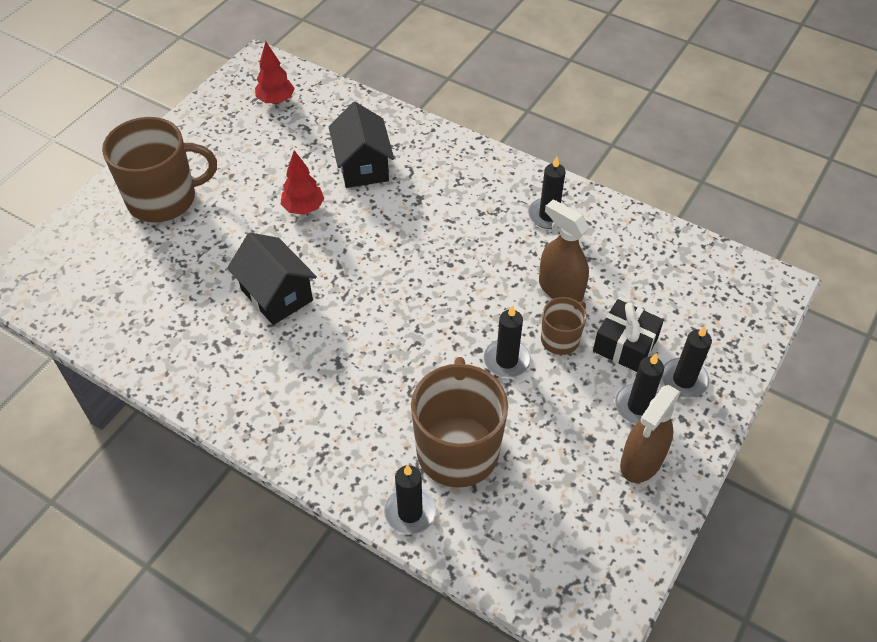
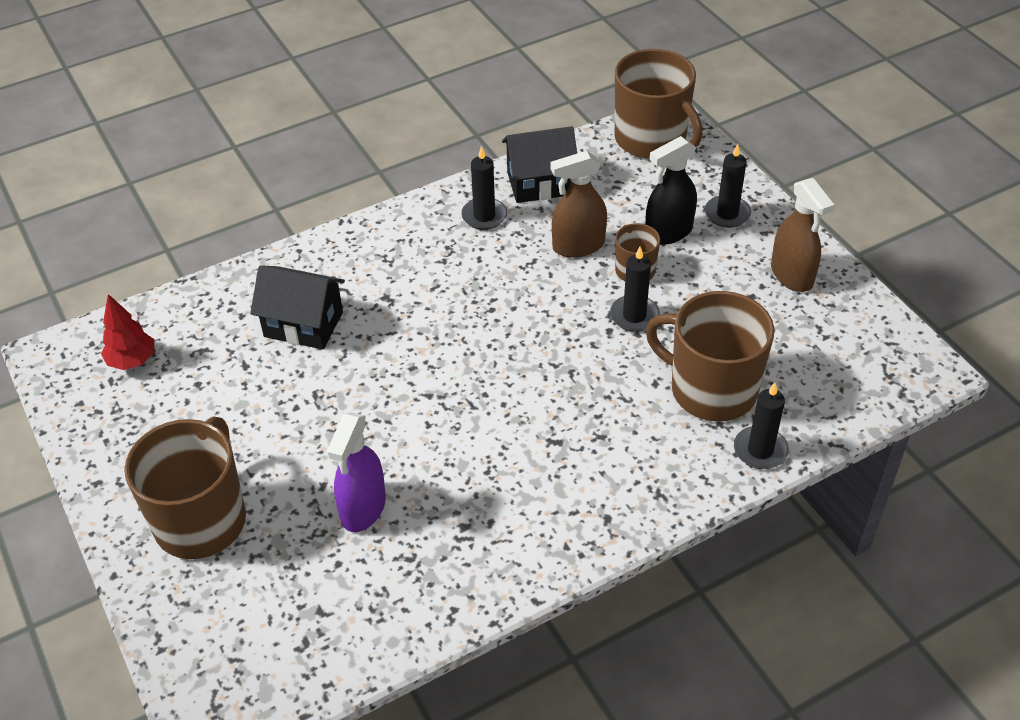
camera: 60 degrees left, 5 degrees down
(214, 277) = (363, 508): none -> purple spray bottle
(276, 295) = (430, 461): black house -> black house (540, 183)
(303, 208) = (324, 395): red tree -> none
(625, 345) = (668, 232): black gift -> black spray bottle
(638, 406) = (737, 252): black candle -> none
(735, 286) = (651, 139): none -> brown mug

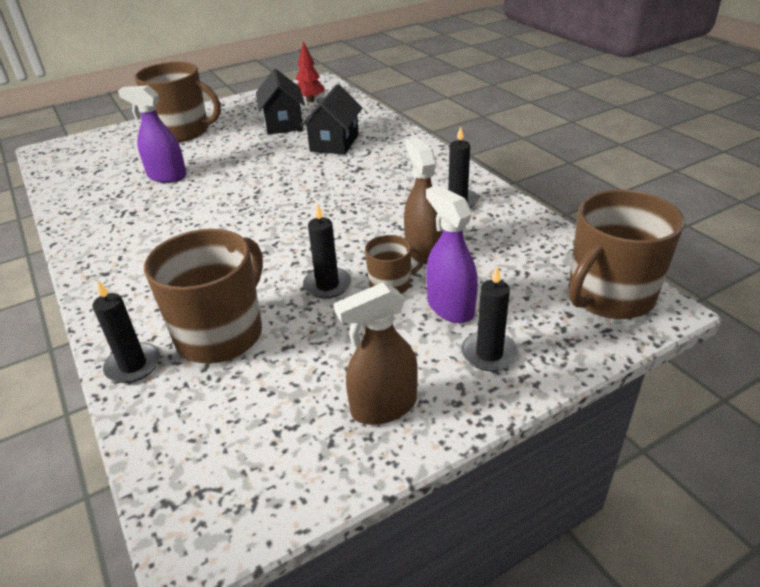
camera: 90 degrees right, 10 degrees down
(540, 183) = (509, 227): black house -> black house (283, 123)
(668, 232) = (450, 307): black spray bottle -> purple spray bottle

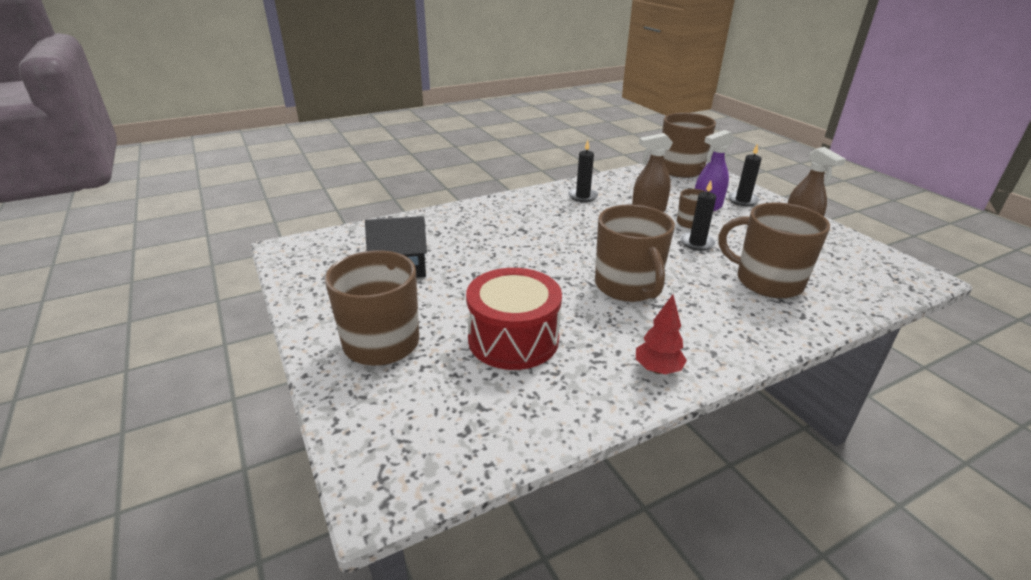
camera: 90 degrees left, 5 degrees down
(133, 365) = (820, 316): black candle -> none
(167, 176) = (513, 339): purple spray bottle -> red drum
(232, 229) = (628, 286): none -> brown mug
(310, 100) = (342, 253): red tree -> red tree (657, 369)
(334, 143) = (464, 239): black house -> none

